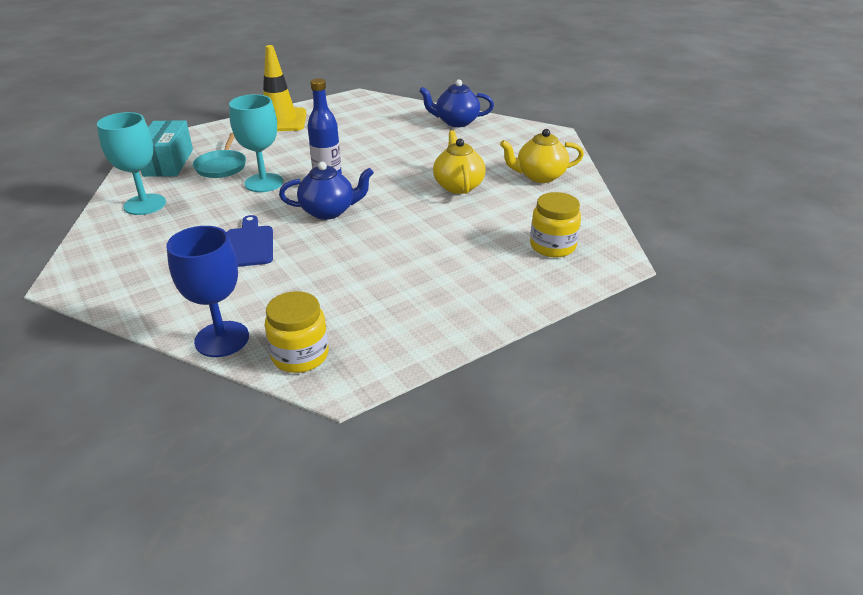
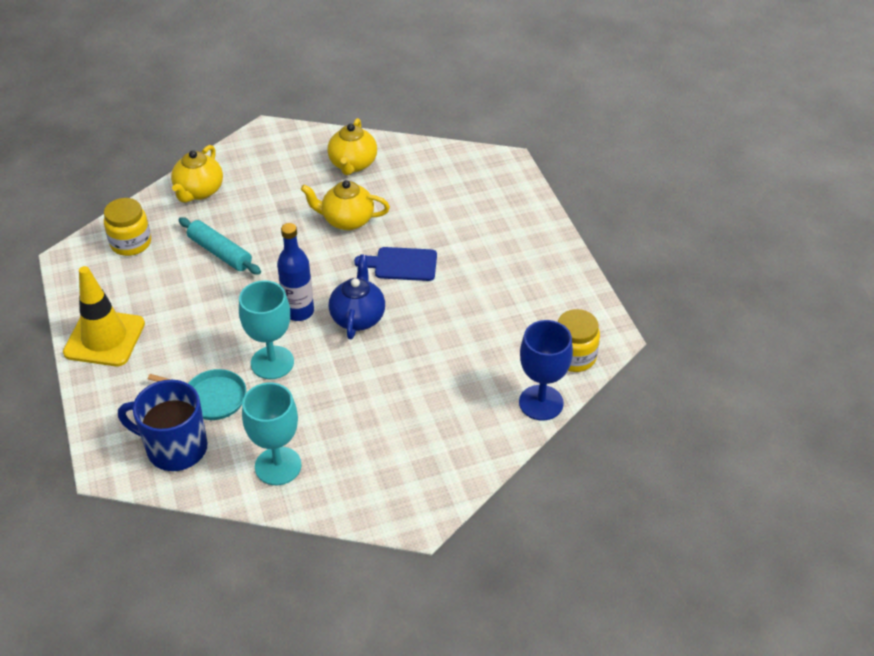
camera: 75 degrees left, 10 degrees up
(168, 163) = (175, 448): turquoise box -> blue mug
(249, 244) = (398, 380): blue cutting board -> blue cutting board (401, 264)
(387, 141) = (220, 252): none -> turquoise rolling pin
(456, 122) = (199, 191): blue teapot -> yellow teapot
(552, 246) = (473, 189): yellow jar -> yellow jar (131, 243)

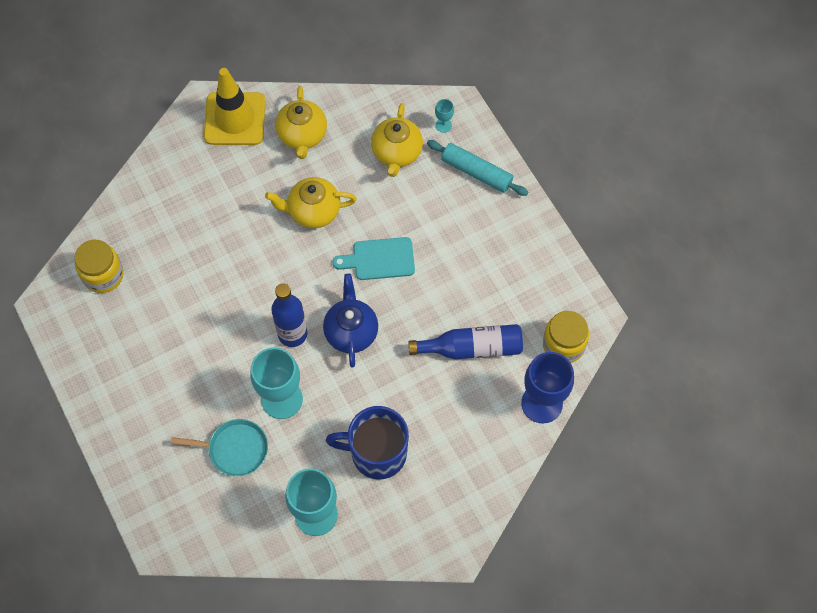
camera: 10 degrees left, 20 degrees up
(104, 338) = (112, 397): yellow traffic cone -> yellow traffic cone (235, 119)
(175, 448) = (216, 511): blue mug -> blue mug (377, 453)
(199, 191) = (153, 196): yellow teapot -> yellow teapot (397, 153)
(220, 252) = (196, 273): turquoise rolling pin -> turquoise rolling pin (476, 172)
(401, 264) = (379, 259): blue cutting board -> turquoise cutting board
(477, 346) = (472, 348): none -> blue bottle
(489, 172) = (443, 125): none -> turquoise goblet

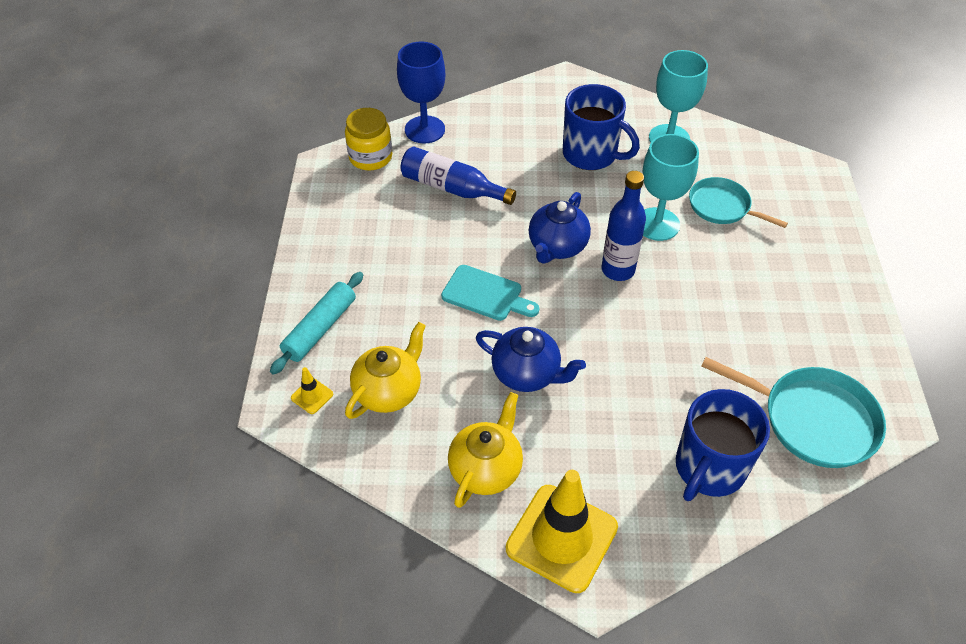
camera: 150 degrees left, 15 degrees down
(103, 275) = (813, 420): yellow jar -> turquoise pan
(162, 205) = (709, 468): none -> blue mug
(313, 211) = (527, 374): yellow teapot -> blue teapot
(443, 125) = (312, 396): turquoise goblet -> yellow traffic cone
(476, 172) = (320, 328): turquoise rolling pin -> turquoise rolling pin turned 60 degrees clockwise

